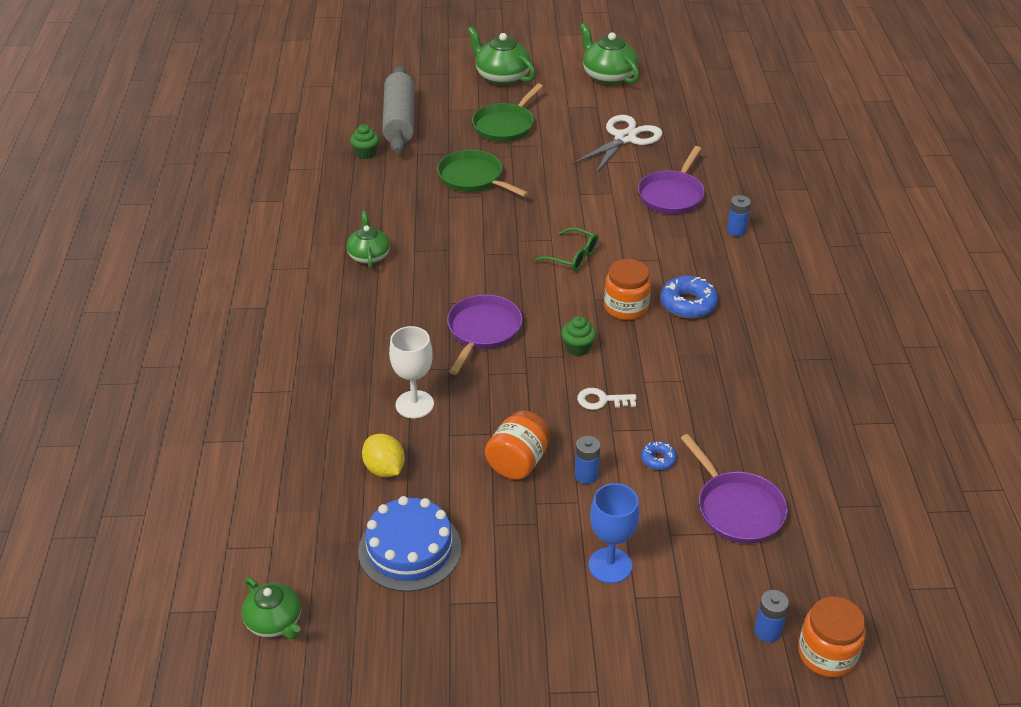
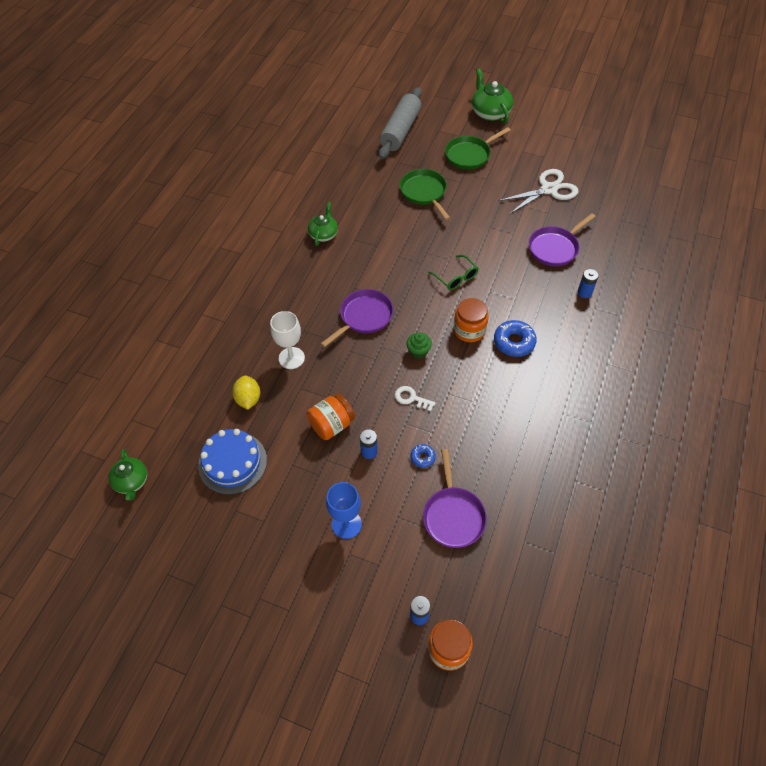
camera: 25 degrees right, 15 degrees up
(366, 153) = (364, 152): green cupcake -> none
(608, 76) = (567, 132): green teapot -> none

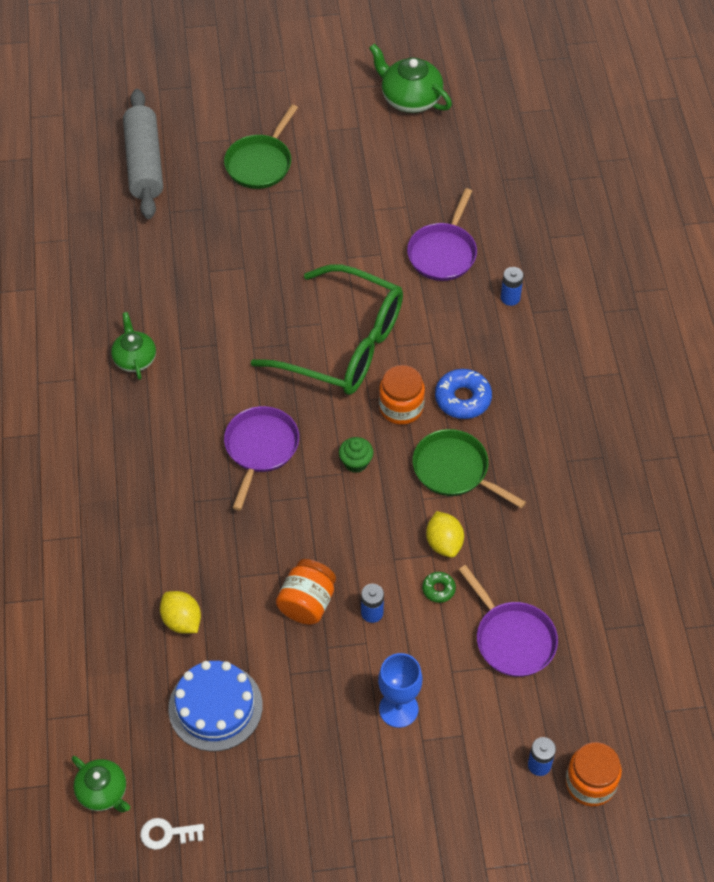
camera: 30 degrees left, 0 degrees up
(291, 358) = (202, 543): white goblet -> none
(411, 398) = (382, 525): white key -> white key (167, 834)
(422, 457) = (438, 589): blue donut -> green donut
(424, 192) = (233, 243): green pan -> green pan (454, 470)
(445, 429) = (444, 543): none -> yellow lemon
(456, 277) = (344, 345): green glasses -> green glasses, size x2.37
(490, 112) = (250, 88): green teapot -> green teapot (410, 98)
(548, 190) = (391, 174): white scissors -> none

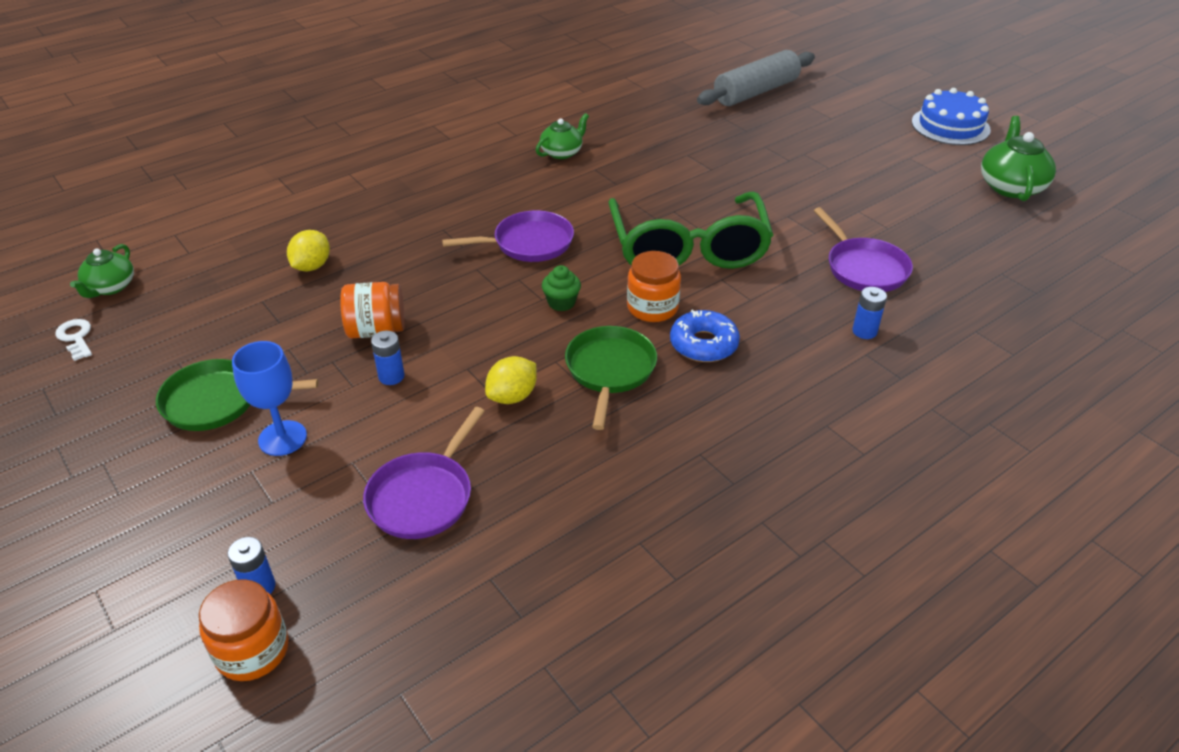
camera: 60 degrees right, 15 degrees down
(215, 707) = (228, 317): blue cake -> blue cake (950, 126)
(260, 163) = (828, 139): green pan -> green pan (217, 401)
(438, 589) = (451, 413): green donut -> none
(443, 252) = (863, 268): purple pan -> purple pan turned 105 degrees counterclockwise

